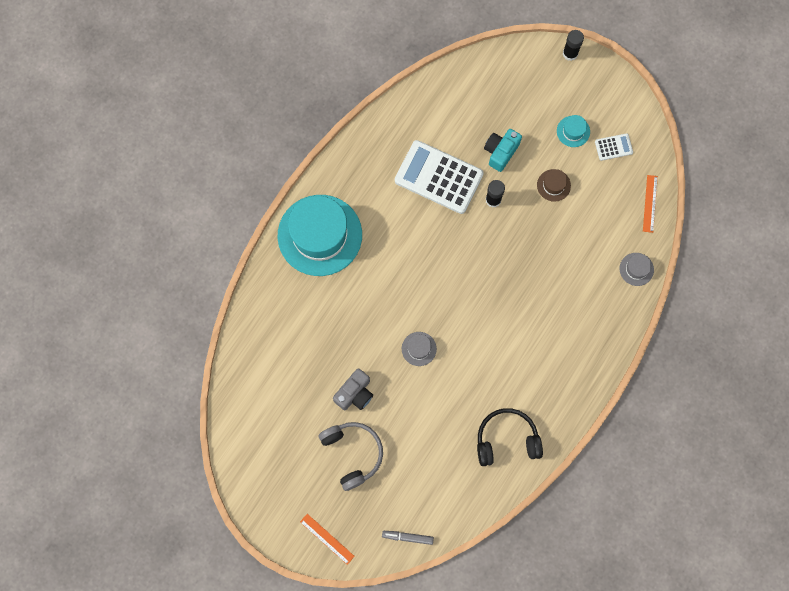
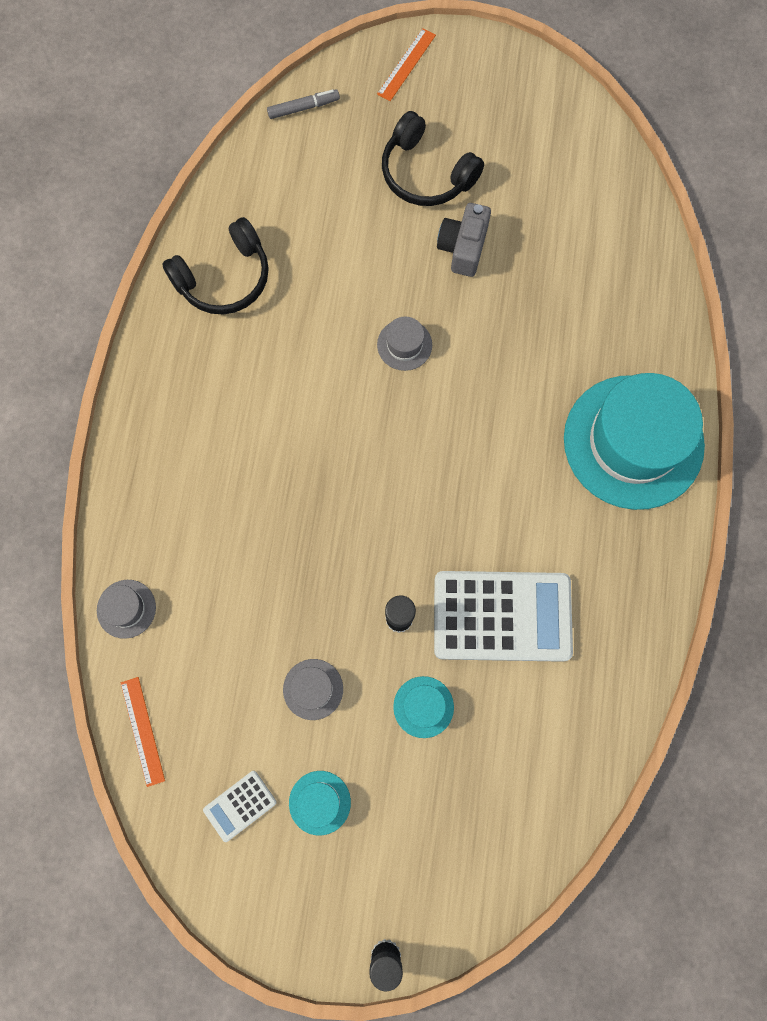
camera: 155 degrees right, 0 degrees up
(327, 539) = (406, 64): orange ruler -> orange ruler turned 75 degrees counterclockwise
(352, 453) = (426, 173): grey headphones -> black headphones
(501, 152) = (423, 707): turquoise camera -> turquoise hat
(553, 185) = (313, 689): brown hat -> grey hat

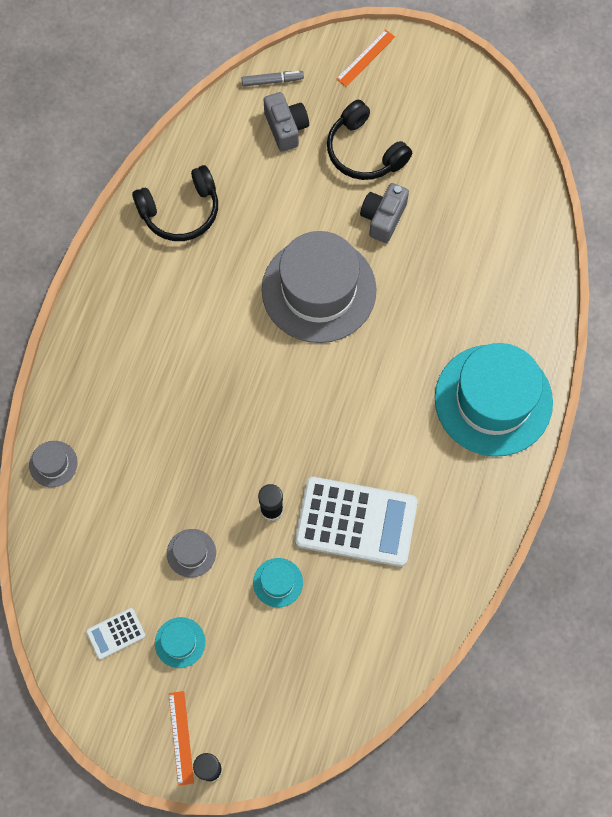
camera: 10 degrees right, 5 degrees down
(142, 731) = (48, 562): orange ruler -> orange ruler (181, 737)
(329, 160) = (286, 128): none -> grey camera
(404, 345) = (319, 290): grey hat -> grey hat, size x2.47

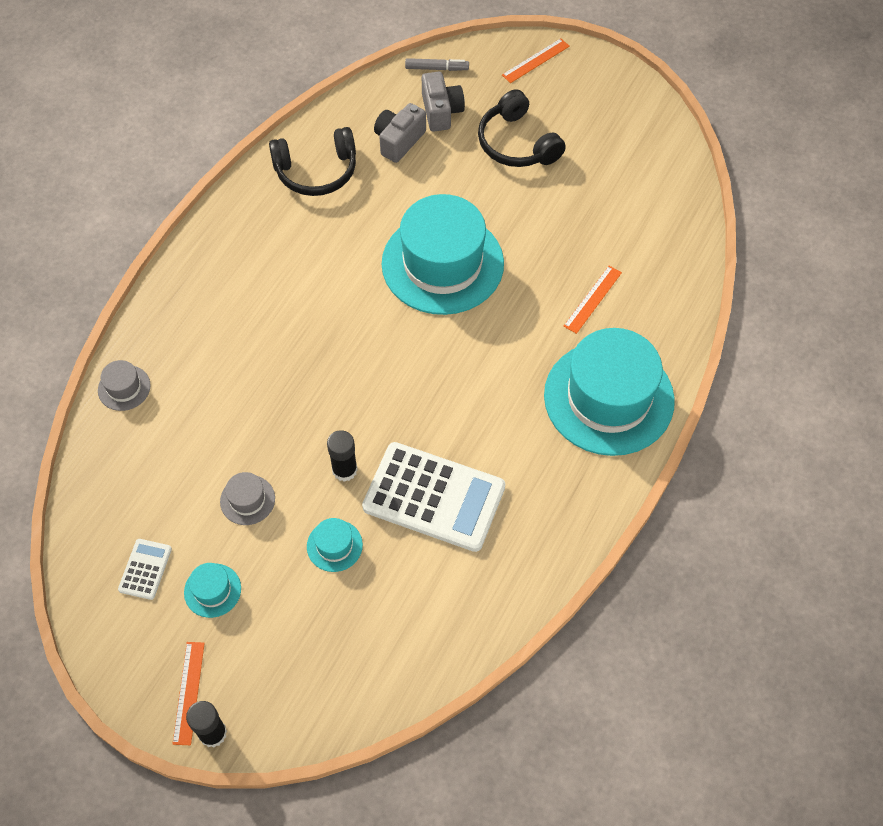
camera: 10 degrees right, 10 degrees down
(116, 633) = (145, 569): white calculator -> white calculator turned 120 degrees clockwise
(319, 290) = (442, 263): grey hat -> turquoise hat
(383, 218) = (524, 206): grey camera -> grey camera (399, 141)
(462, 304) = (592, 299): none -> orange ruler

